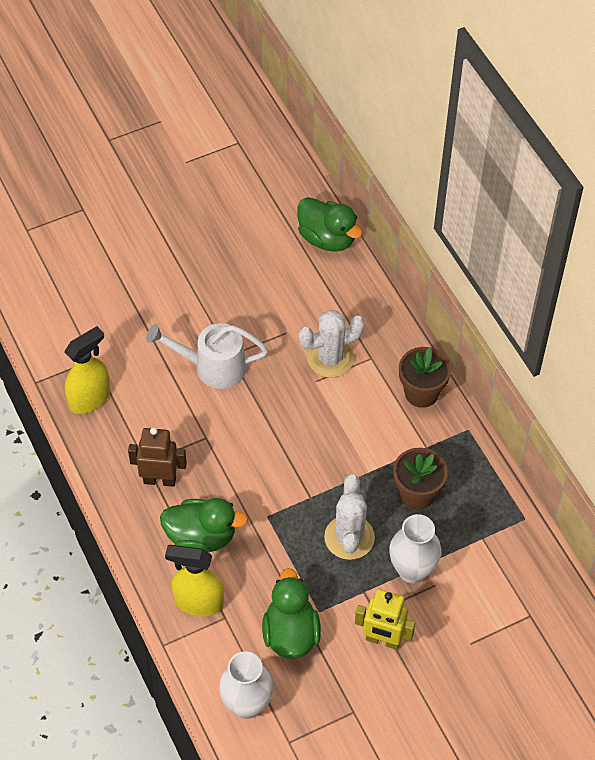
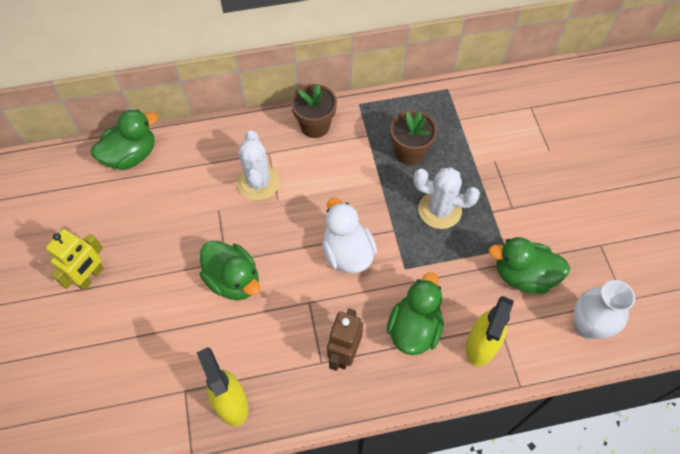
camera: 75 degrees left, 5 degrees up
(212, 367) = (233, 280): white watering can -> green duck
(270, 459) = (347, 253): none -> white duck
(383, 640) = (539, 208): yellow robot -> yellow robot (90, 277)
(412, 570) = (479, 173): white vase -> none

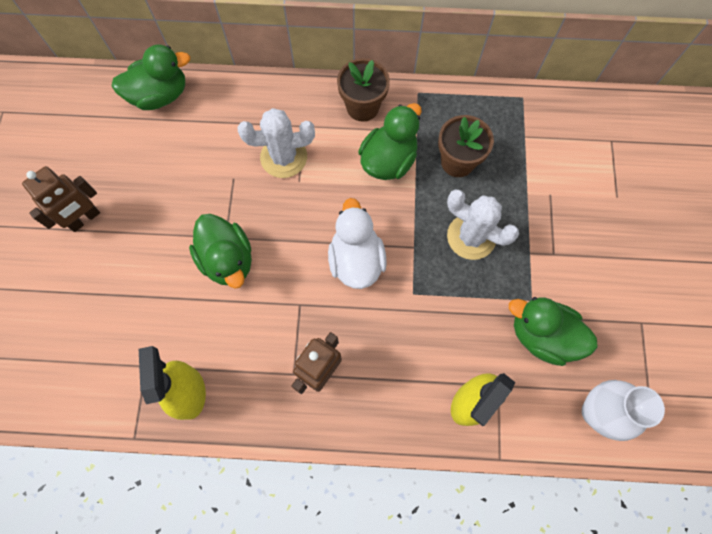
camera: 15 degrees right, 10 degrees up
(90, 277) = (85, 219): yellow robot -> brown robot
(258, 182) = (283, 157): white cactus -> white cactus turned 75 degrees clockwise
(414, 328) = (403, 363): green duck -> green duck (388, 160)

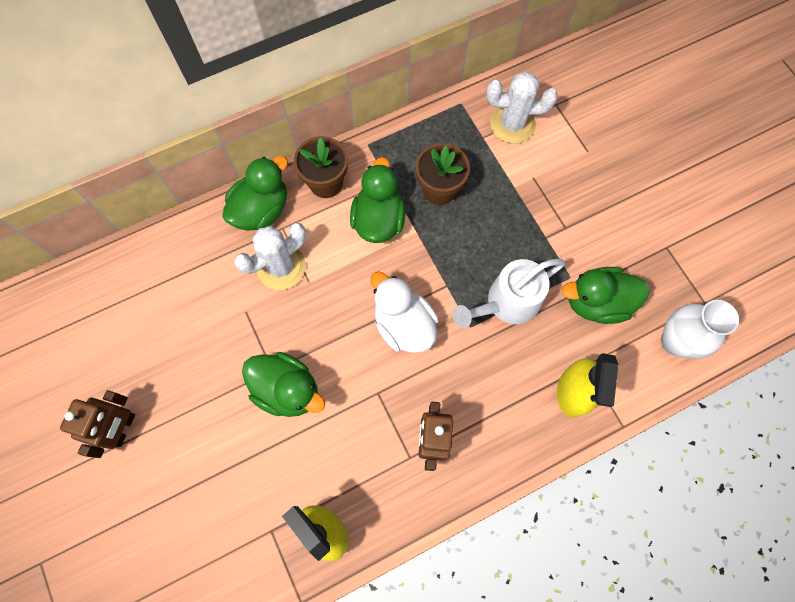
camera: 30 degrees left, 0 degrees up
(160, 95) = (124, 270): green duck -> green duck (261, 210)
(457, 291) = (506, 303): none -> white watering can
(471, 237) = (489, 250): white cactus -> white cactus (512, 124)

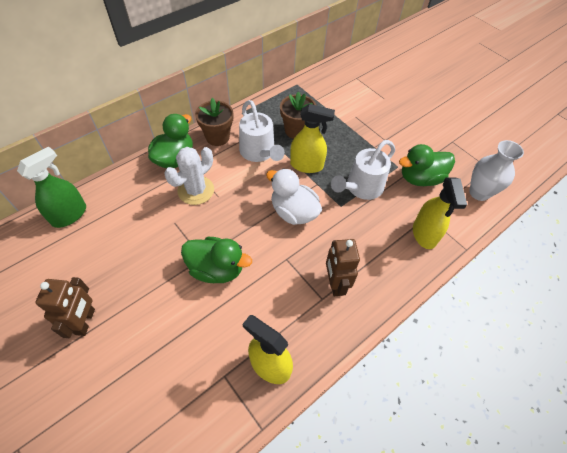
camera: 15 degrees left, 15 degrees down
(117, 275) = (70, 215): none -> green spray bottle
(378, 220) = (259, 153): green duck -> white watering can
(440, 252) = (307, 165): none -> yellow spray bottle
(512, 124) = (333, 91): white cactus -> none

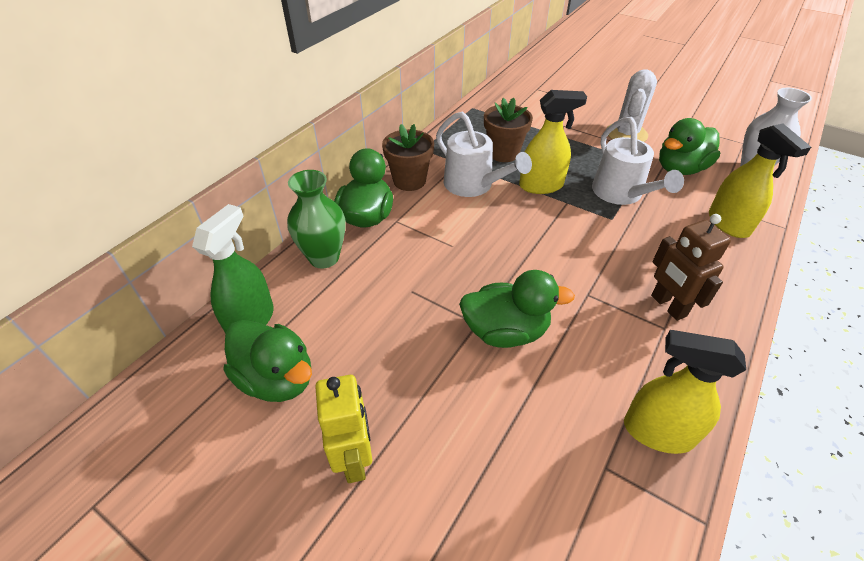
camera: 15 degrees left, 10 degrees down
(67, 258) = (277, 378): none -> green duck
(85, 321) = (354, 459): brown robot -> yellow robot
(133, 182) = (324, 257): none -> green vase
(196, 190) = (418, 246): white cactus -> white cactus (626, 134)
(293, 212) = (560, 239): white duck -> none
(361, 188) = (621, 194): white watering can -> white watering can turned 45 degrees counterclockwise

